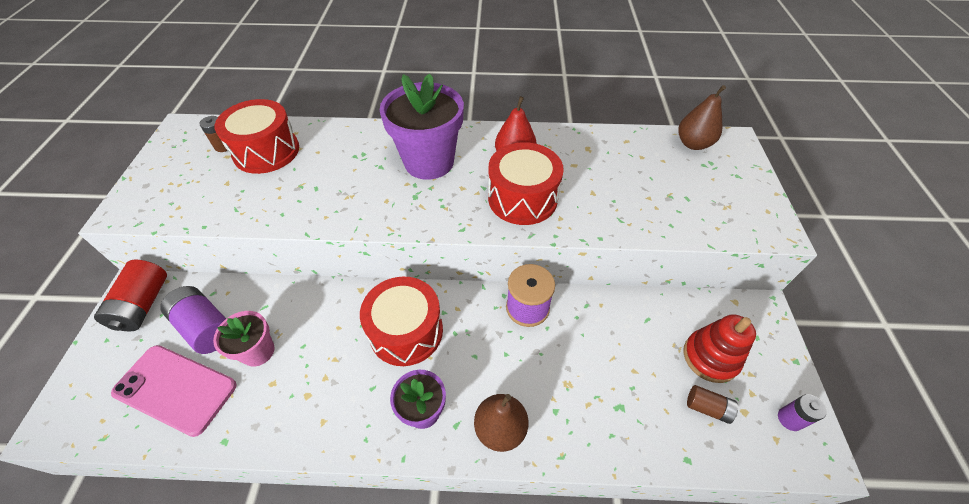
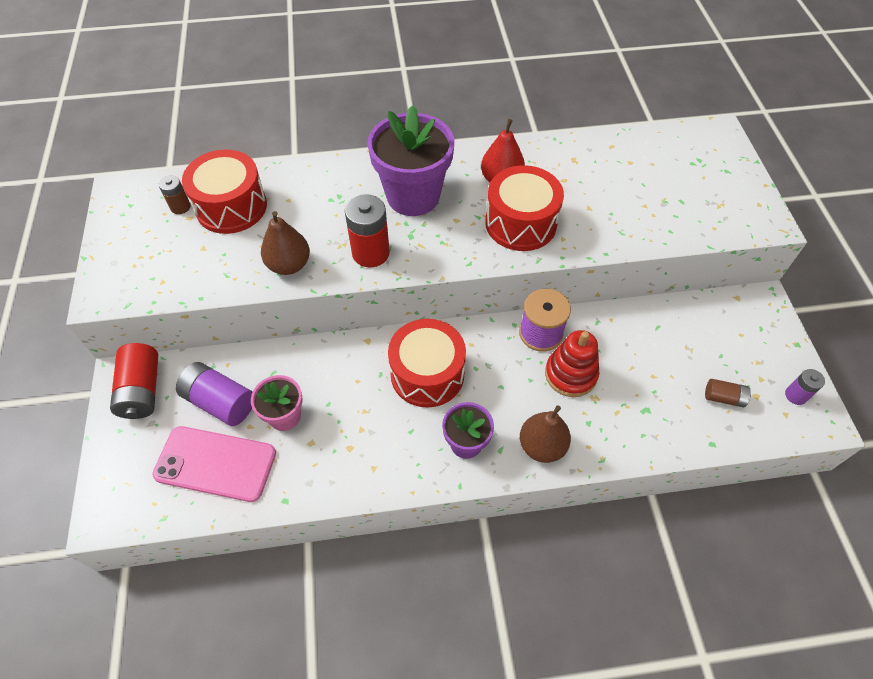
camera: 10 degrees left, 5 degrees up
(372, 207) = (370, 253): none -> red battery
(693, 144) = (679, 141): brown pear -> brown pear (289, 265)
(710, 357) = (720, 353): red stacking toy -> red stacking toy (570, 374)

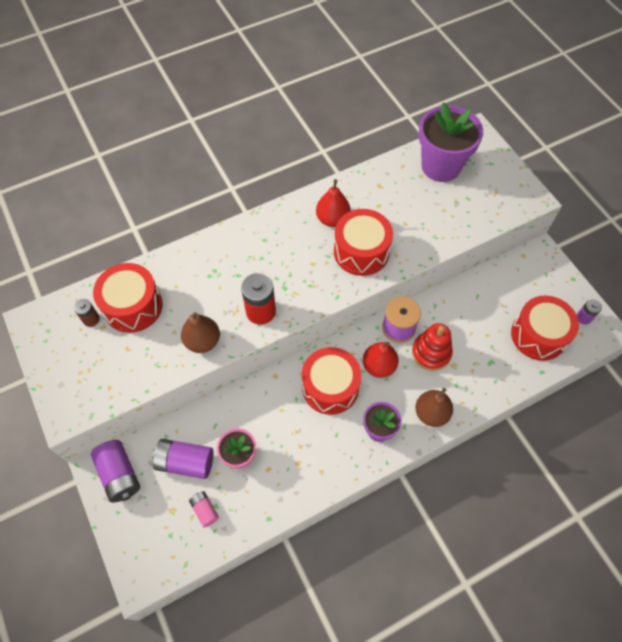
camera: 20 degrees left, 5 degrees up
(142, 390) = (119, 474): red battery -> purple battery
(215, 464) = (205, 510): pink phone -> pink battery
(413, 196) = (272, 253): purple flower pot -> purple flower pot (441, 166)
(497, 369) = (379, 366): none -> red pear
(723, 397) = (538, 335): brown battery -> red drum

